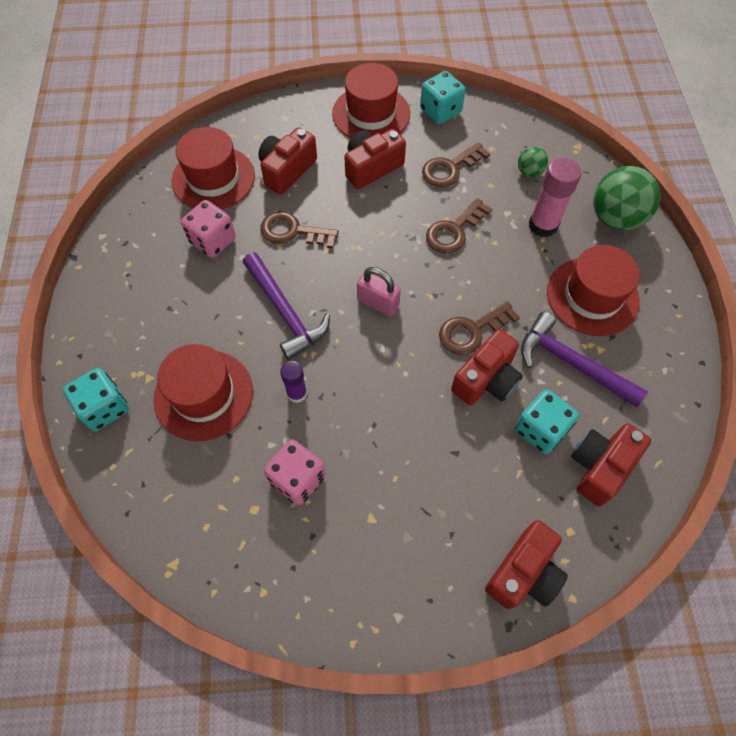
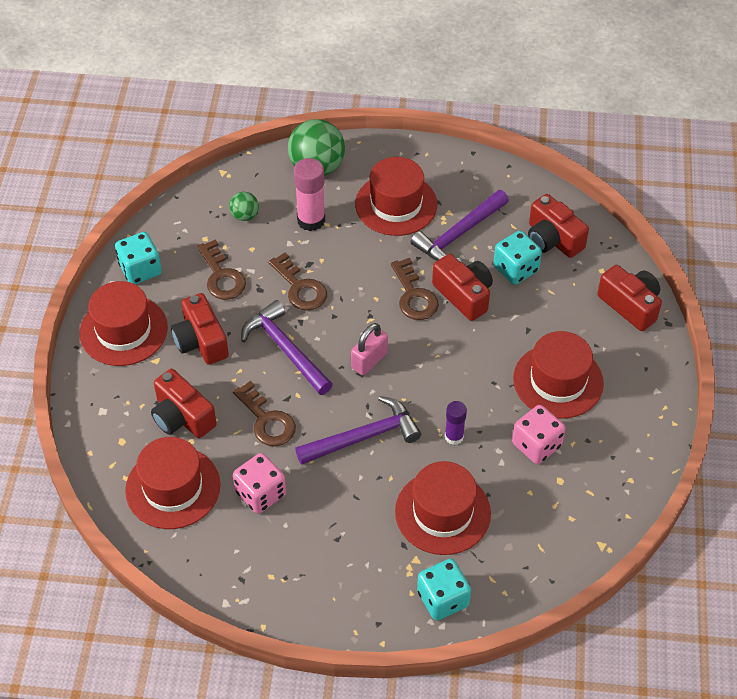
camera: 80 degrees left, 10 degrees down
(293, 231) = (267, 420): brown key -> brown key turned 60 degrees counterclockwise
(376, 231) = (285, 349): none -> purple hammer
(389, 494) = (558, 381): none -> red hat

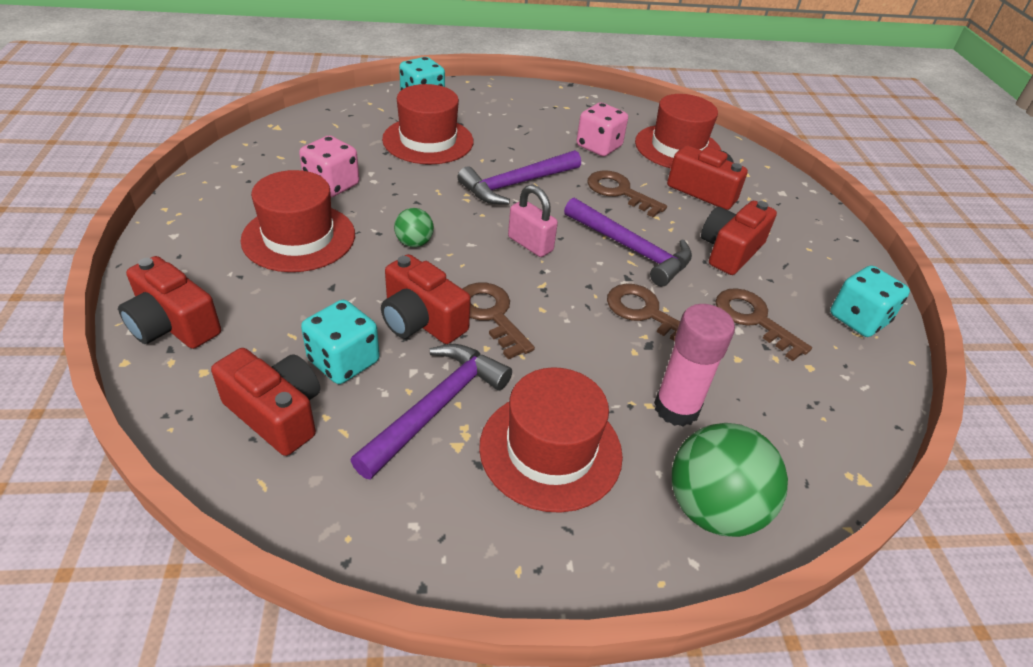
camera: 165 degrees right, 10 degrees down
(123, 330) = (821, 256): red hat -> none
(201, 341) = (730, 251): red camera -> red camera turned 105 degrees counterclockwise
(245, 216) = (778, 405): green ball -> green ball (414, 243)
(369, 360) = (530, 244): pink padlock -> pink padlock turned 75 degrees counterclockwise
(454, 436) = (422, 188): purple glue stick -> none

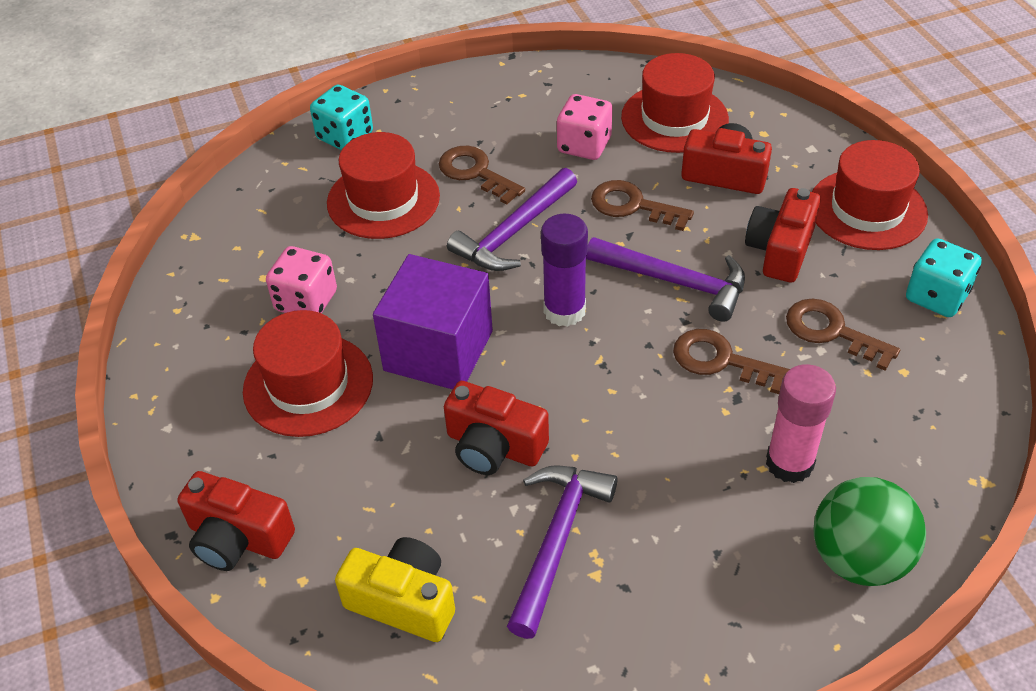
camera: 10 degrees left, 5 degrees up
(276, 414) = (403, 601): red camera -> yellow camera
(344, 361) = (438, 521): turquoise dice -> none
(414, 243) = (438, 350): green ball -> purple cube
(491, 315) = (563, 415): brown key -> brown key (475, 173)
(530, 244) = (564, 311): pink padlock -> purple glue stick
(550, 450) = (686, 549): red hat -> red hat (867, 209)

